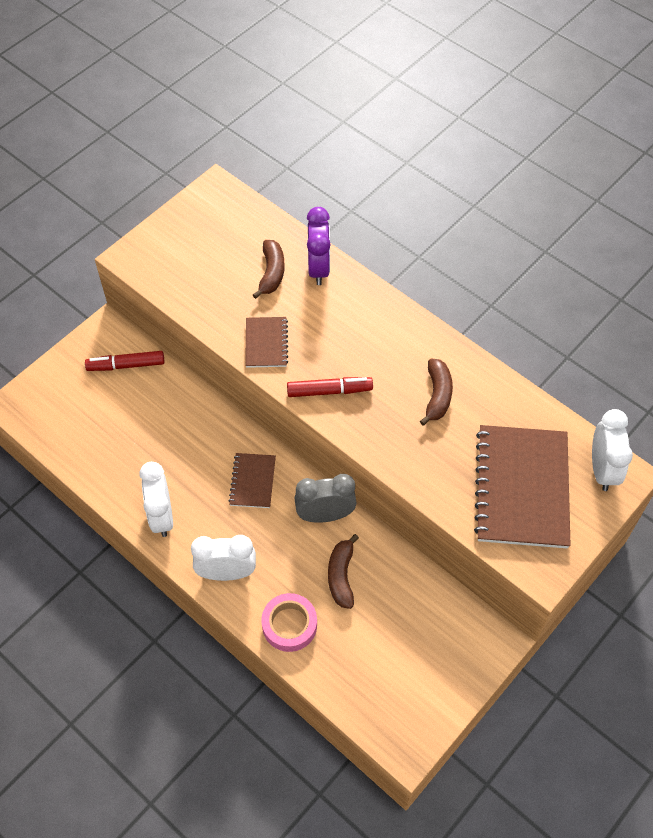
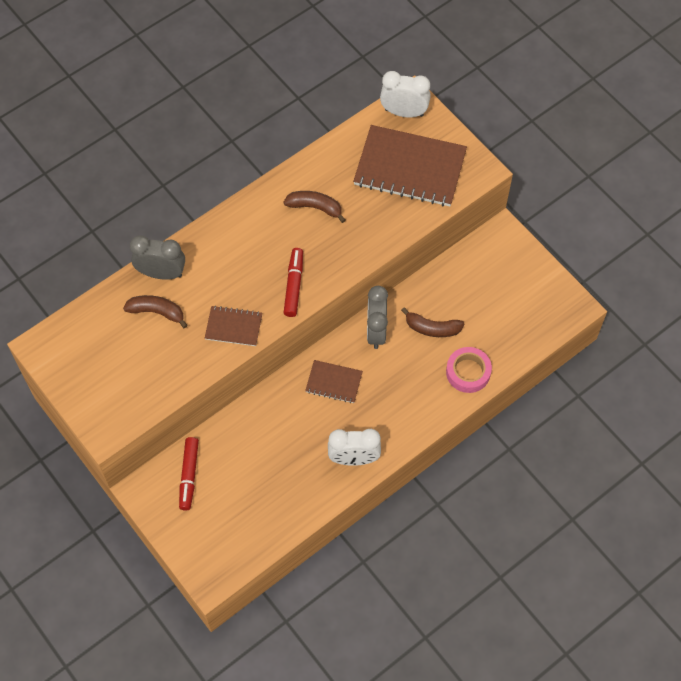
camera: 80 degrees left, 5 degrees up
(227, 573) = (415, 413): white clock -> none
(318, 268) = (161, 273): purple clock -> grey clock

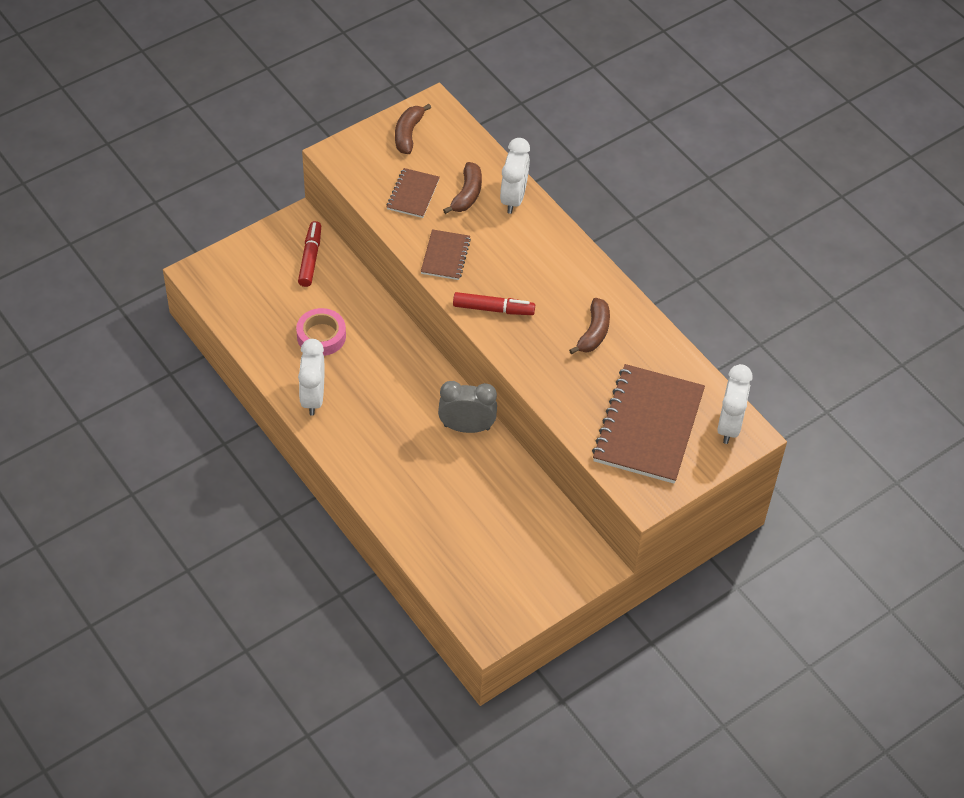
camera: 90 degrees right, 10 degrees down
(161, 273) = (513, 198): grey clock -> white clock
(189, 475) = (310, 258): red marker -> red marker turned 90 degrees clockwise
(334, 382) = (406, 384): brown notebook -> brown notebook (413, 194)
(432, 328) = (468, 482): brown banana -> brown banana (408, 134)
(468, 372) = (408, 512): pink tape -> pink tape (321, 336)

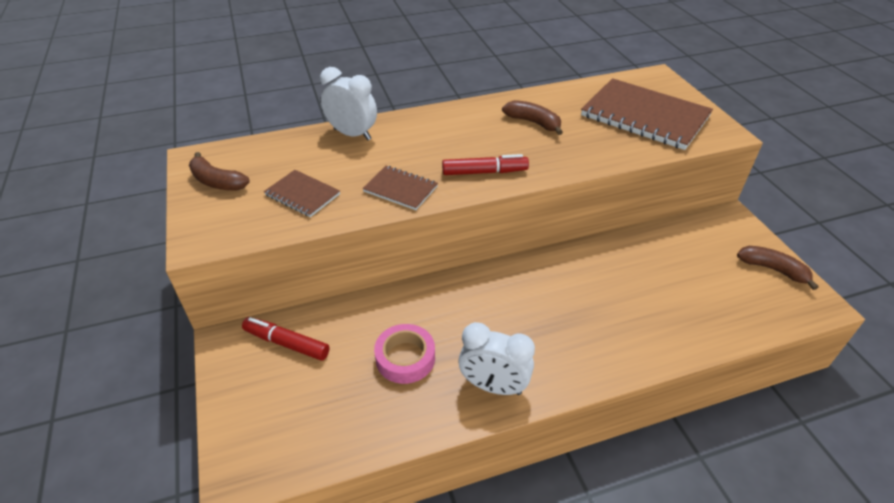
camera: 70 degrees left, 10 degrees down
(466, 427) = (565, 265): grey clock -> none
(467, 194) = (328, 160): brown banana -> brown banana (772, 269)
(493, 309) = (484, 172): red marker -> red marker turned 60 degrees clockwise
(729, 425) = (648, 82): white clock -> none

